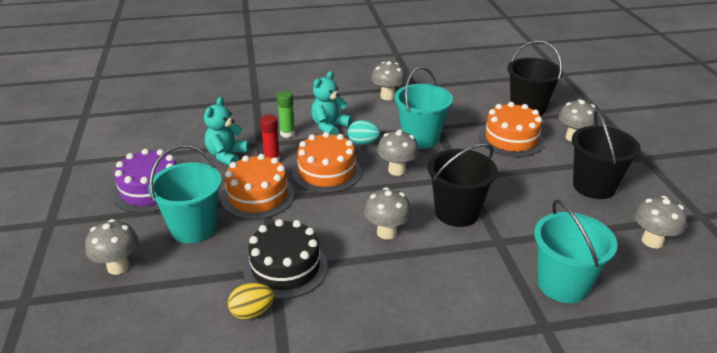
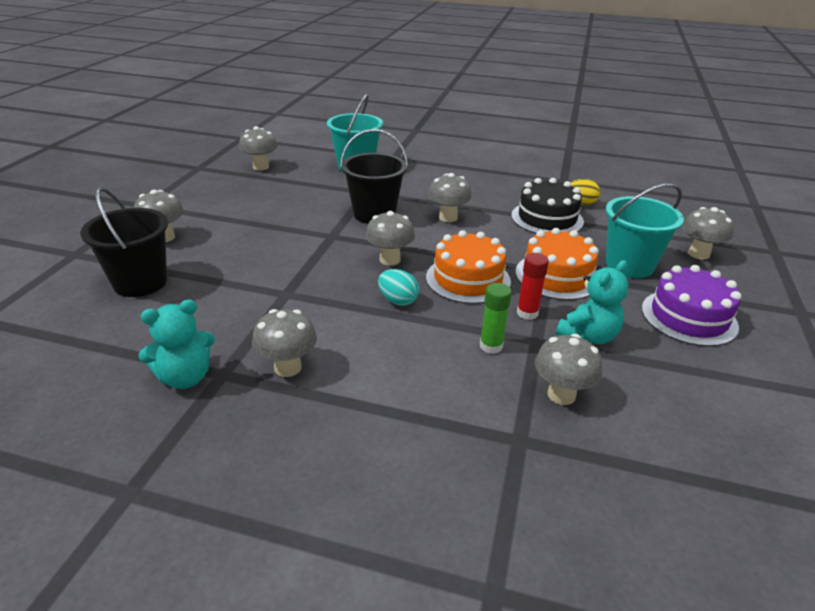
camera: 155 degrees left, 0 degrees up
(239, 121) = (561, 394): none -> grey mushroom
(329, 127) = (424, 338): turquoise teddy bear -> turquoise teddy bear (185, 377)
(420, 138) = (323, 285): turquoise bucket -> none
(511, 139) = (227, 254): orange cake -> none
(594, 186) = (233, 200): black bucket -> none

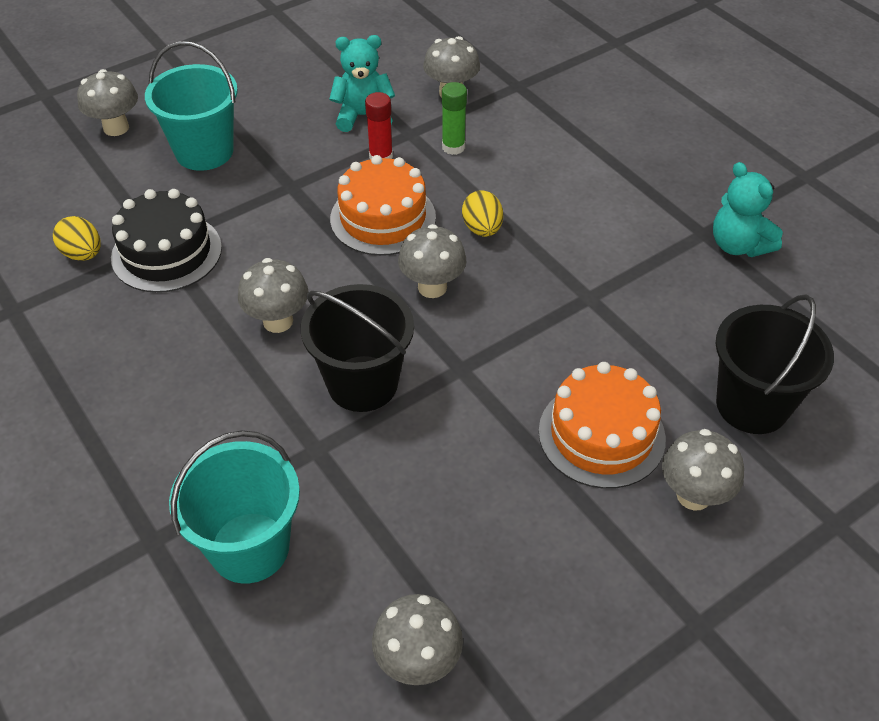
camera: 140 degrees left, 15 degrees up
(185, 377) = (738, 245): turquoise teddy bear -> turquoise teddy bear turned 135 degrees counterclockwise
(288, 367) = (642, 212): grey mushroom -> none
(398, 301) = (482, 229): turquoise egg -> yellow egg
(557, 276) = (292, 176): orange cake -> orange cake (601, 434)
(689, 317) = (256, 89): purple cake -> none

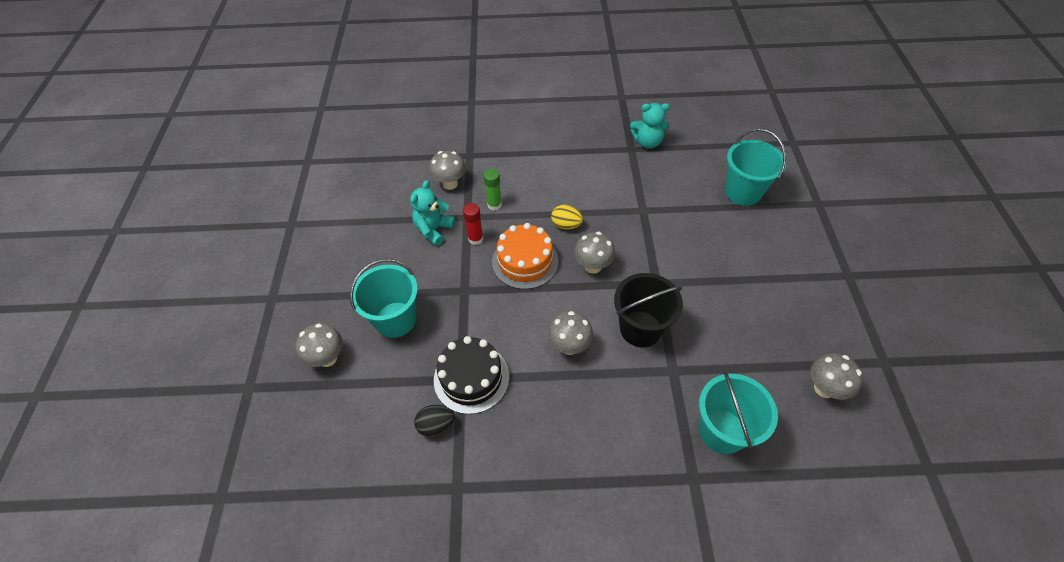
camera: 55 degrees left, 5 degrees up
(83, 254) = (436, 425): yellow egg -> black egg
(601, 434) = (730, 251): orange cake -> none
(693, 495) = (781, 239): grey mushroom -> none
(752, 405) = (743, 192): black bucket -> turquoise bucket

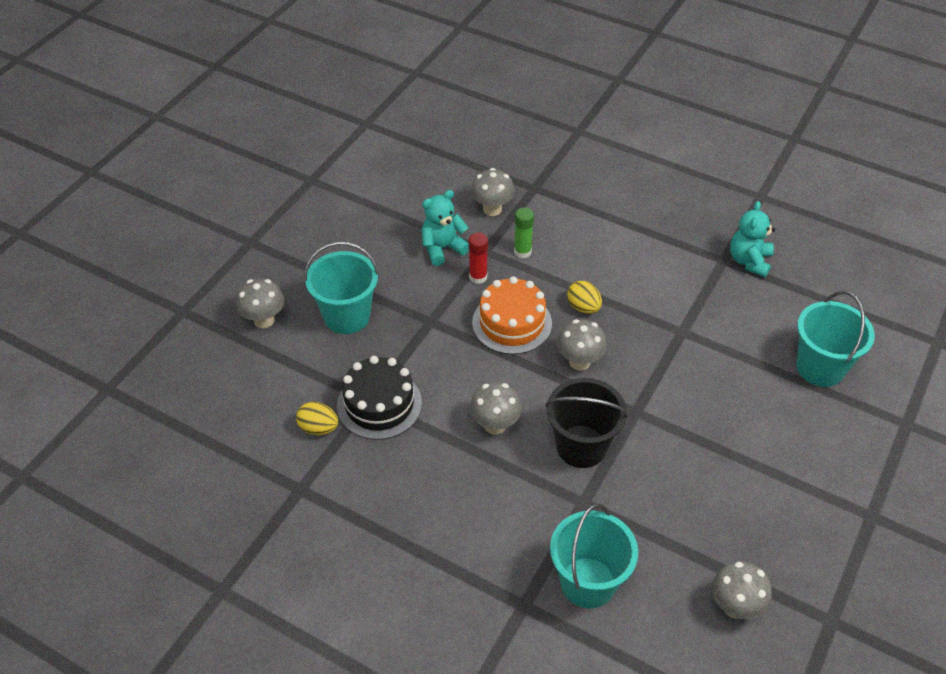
camera: 30 degrees right, 5 degrees down
(436, 425) = (318, 428): black egg -> yellow egg
(647, 142) = (749, 261): turquoise teddy bear -> turquoise teddy bear turned 75 degrees clockwise

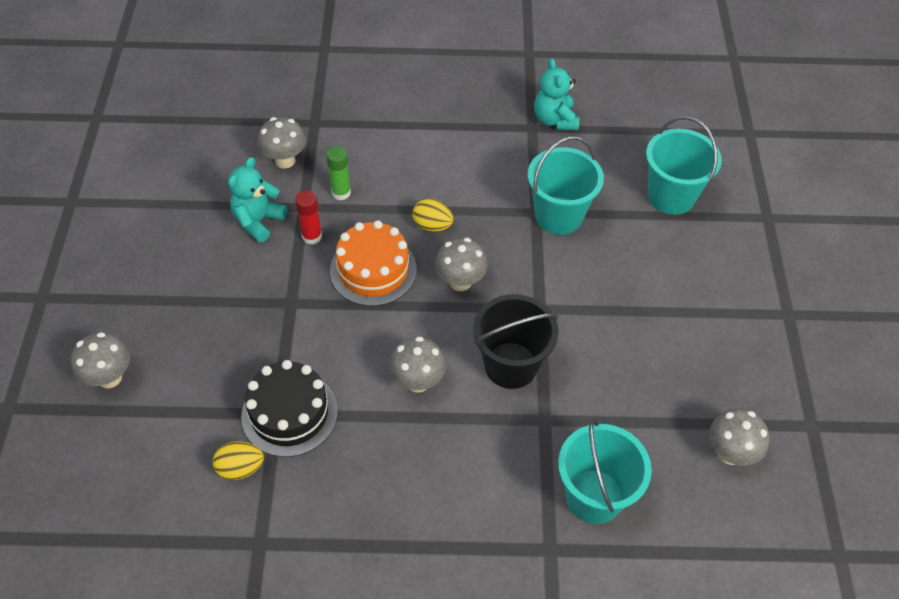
camera: 30 degrees left, 5 degrees up
(347, 316) = (199, 334): turquoise bucket -> turquoise bucket (558, 215)

